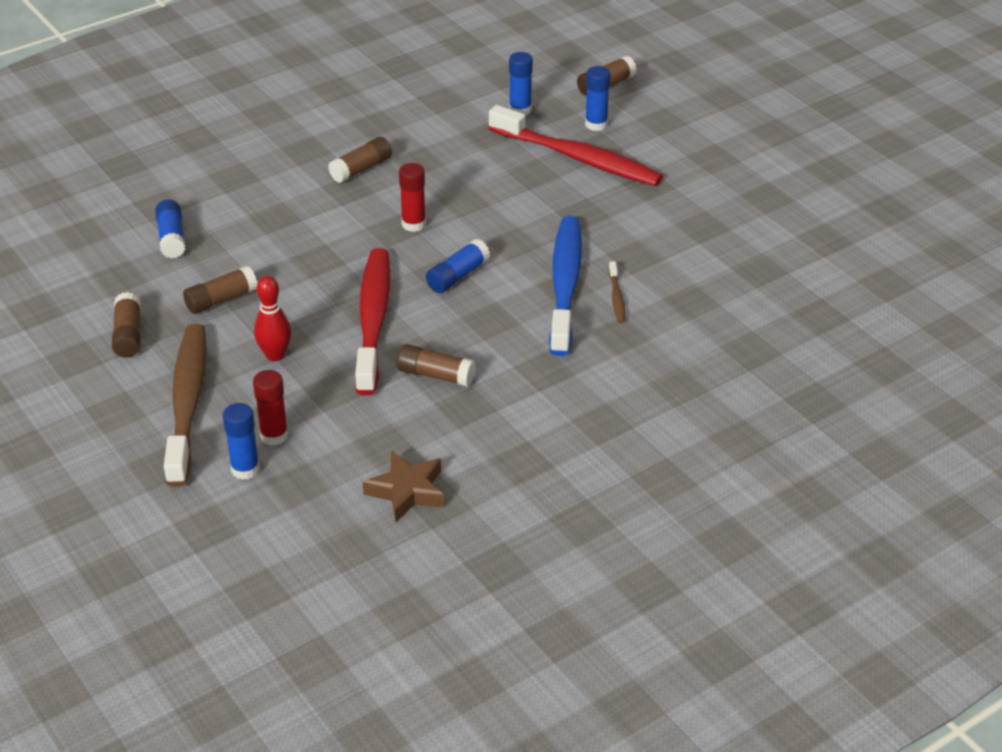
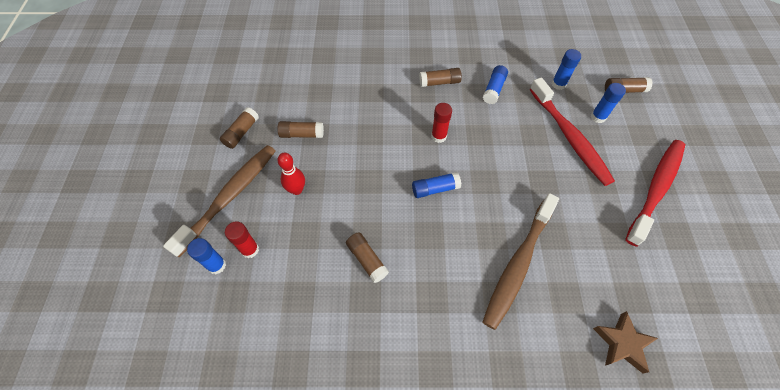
camera: 35 degrees right, 20 degrees up
(171, 238) = (312, 79): blue glue stick -> blue glue stick (494, 89)
(373, 321) = (364, 195): red toothbrush -> red toothbrush (655, 190)
(407, 491) = (281, 345): brown star -> brown star (622, 343)
(565, 285) = (493, 234): blue toothbrush -> none
(616, 297) = (518, 263): brown toothbrush -> brown toothbrush, size x2.48

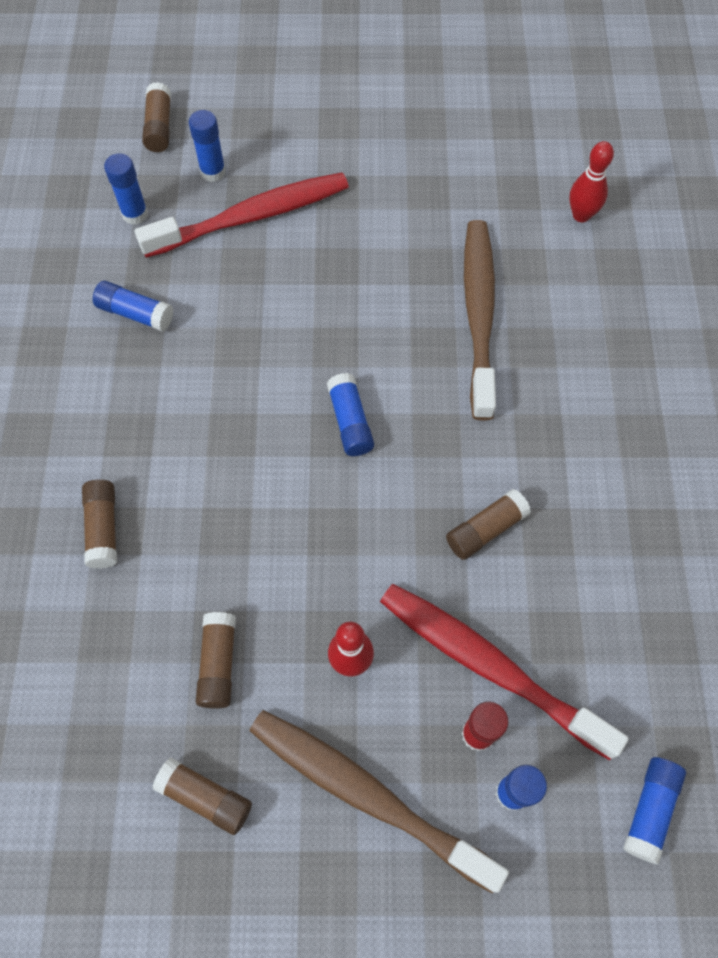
camera: 90 degrees left, 5 degrees up
(192, 341) = (650, 809): none -> blue glue stick
(439, 82) = (107, 403): brown glue stick -> brown glue stick (103, 528)
(439, 136) = (238, 411): red glue stick -> none
(518, 263) = (479, 316): brown toothbrush -> brown toothbrush turned 120 degrees counterclockwise
(622, 343) = (581, 215): brown star -> red bowling pin
(655, 190) = (352, 130): red toothbrush -> red toothbrush (491, 667)

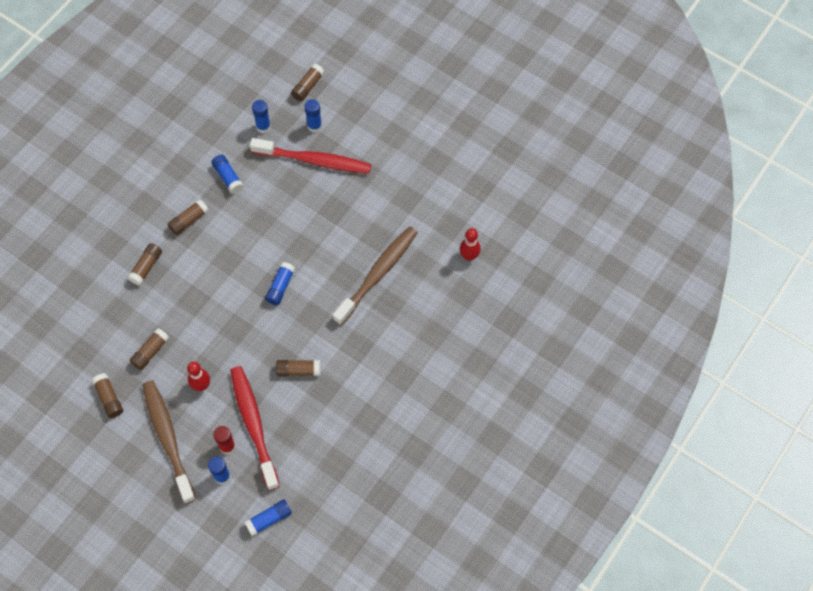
camera: 35 degrees right, 0 degrees up
(121, 413) = (189, 220): none -> brown glue stick

